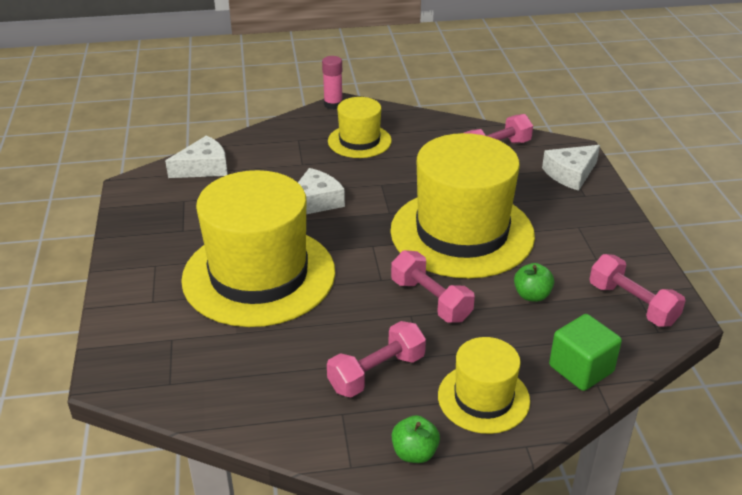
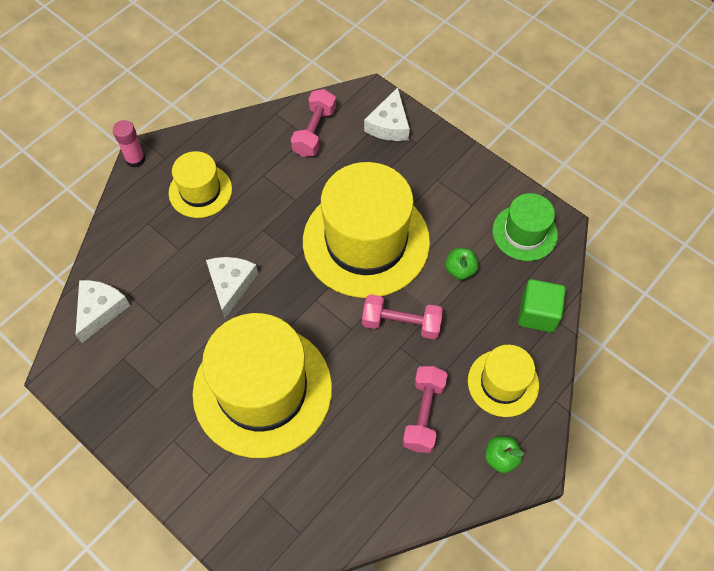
camera: 40 degrees left, 25 degrees up
(632, 304) = (524, 233): pink dumbbell -> green hat

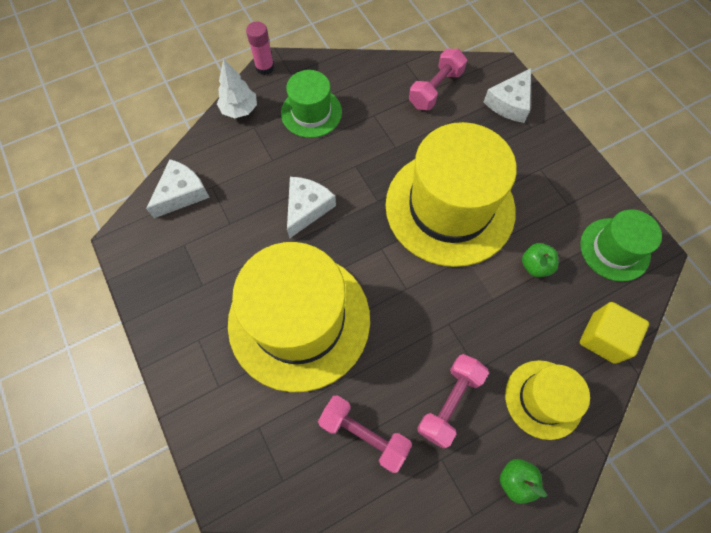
camera: 20 degrees right, 5 degrees up
(126, 210) = (239, 110): none -> white tree
(200, 191) = (311, 112): yellow hat -> green hat
(401, 323) = (457, 300): pink dumbbell -> pink dumbbell (364, 434)
(537, 314) = (603, 338): green cube -> yellow cube

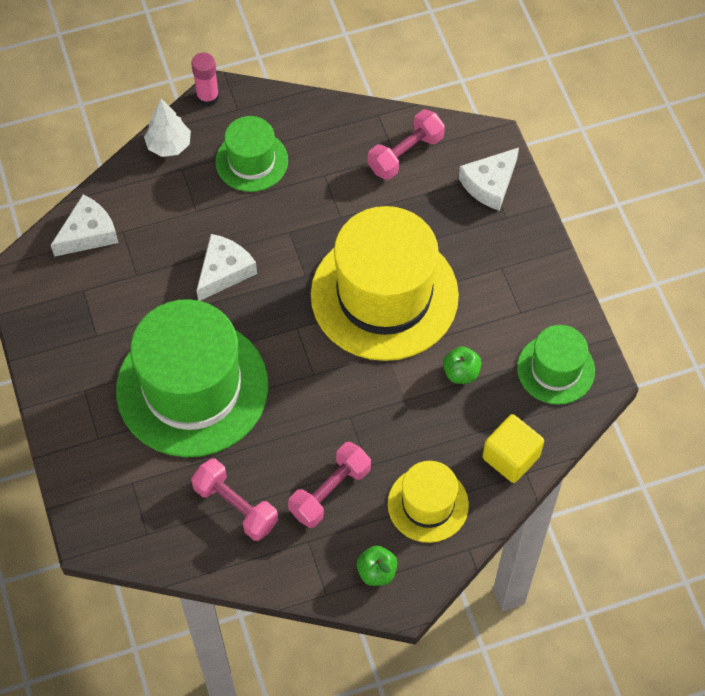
camera: 10 degrees right, 5 degrees down
(299, 320) = (192, 387): yellow hat -> green hat

